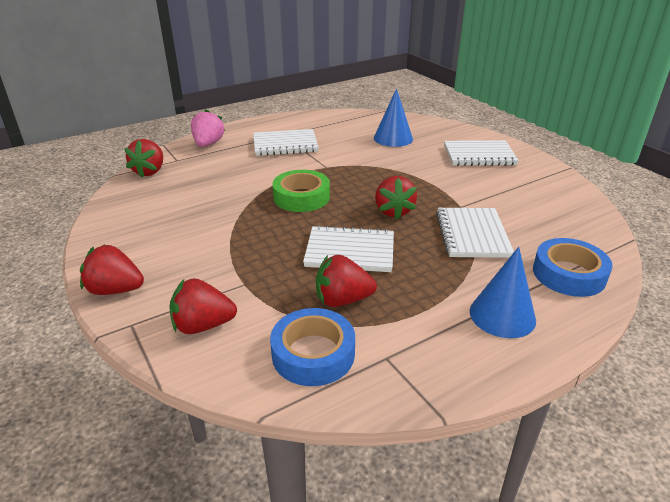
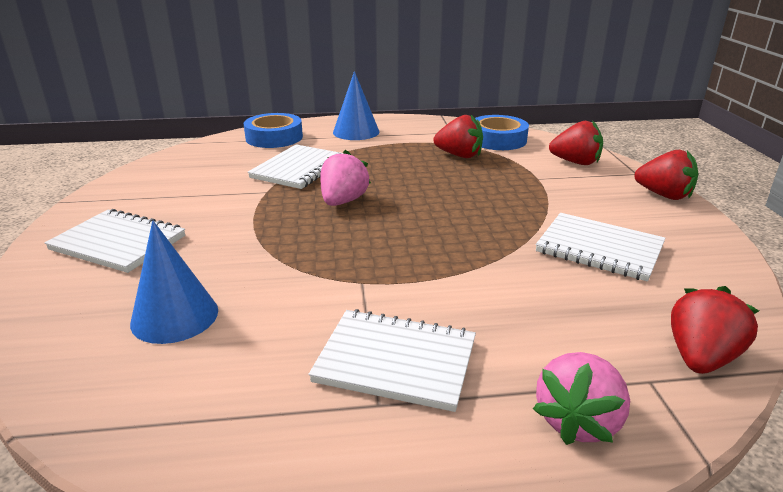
camera: 155 degrees left, 5 degrees down
(301, 197) = (437, 241): green tape -> none
(350, 251) = (426, 179): white notebook -> white notebook (599, 249)
(393, 211) = (343, 201): red strawberry -> pink strawberry

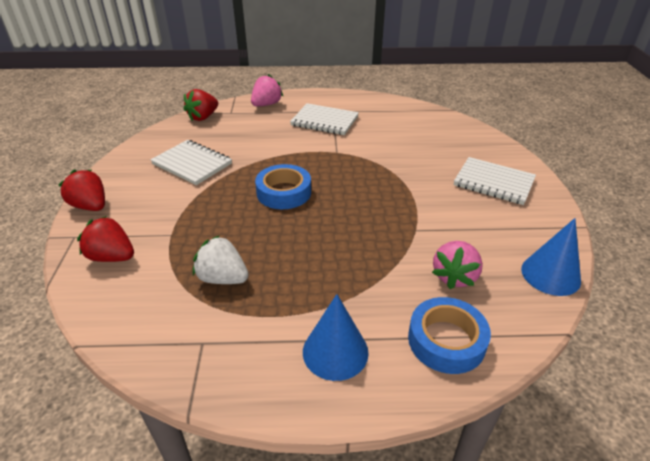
camera: 175 degrees left, 10 degrees up
(175, 316) = (426, 140): blue cone -> blue cone (550, 274)
(298, 169) = (395, 262): white notebook -> none
(343, 201) = (349, 213): pink strawberry -> pink strawberry (454, 276)
(459, 155) = (223, 278): red strawberry -> white strawberry
(498, 140) = (156, 313): blue tape -> blue tape (284, 192)

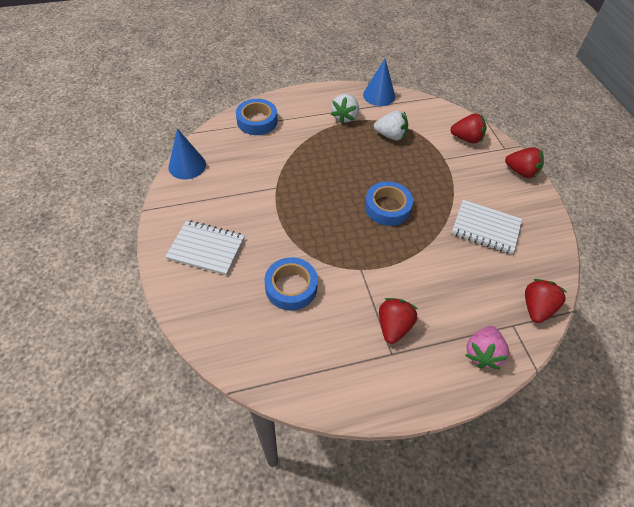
camera: 165 degrees right, 15 degrees up
(281, 325) = (345, 117): none -> white strawberry
(324, 121) = (393, 326): white notebook -> red strawberry
(335, 351) = (313, 109): blue cone -> blue cone (379, 95)
(405, 149) = (291, 287): none -> blue tape
(454, 276) = (250, 156): pink strawberry -> none

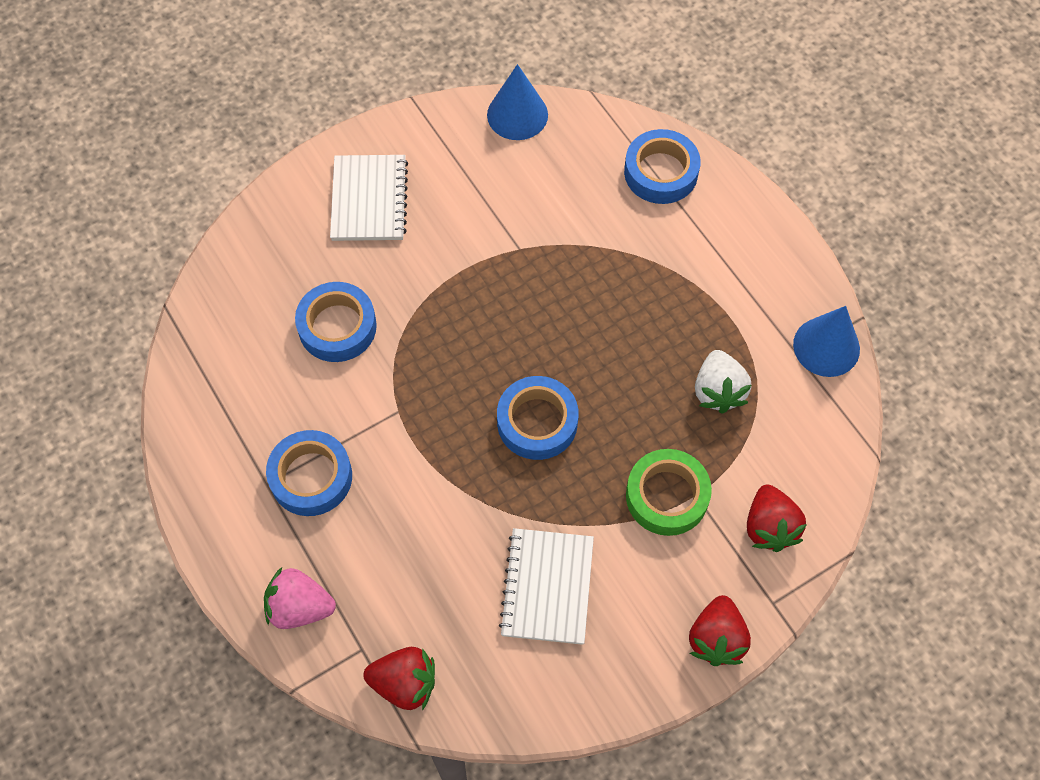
camera: 75 degrees right, 10 degrees up
(345, 117) = (735, 303): white strawberry -> none
(393, 326) = (311, 477): red strawberry -> blue tape
(443, 169) = (667, 496): none -> green tape

